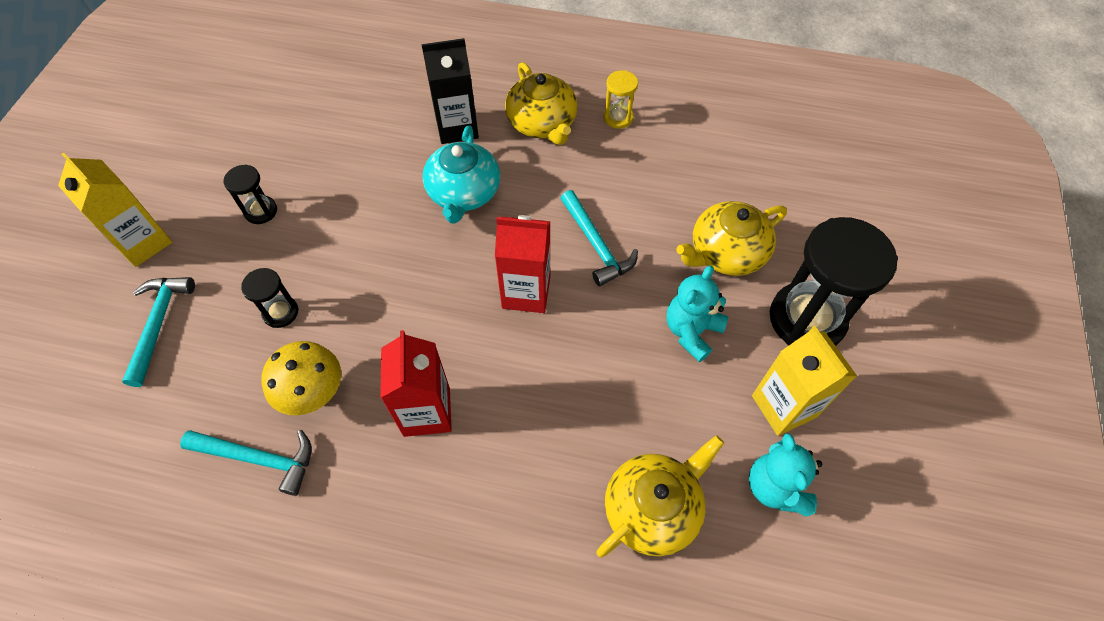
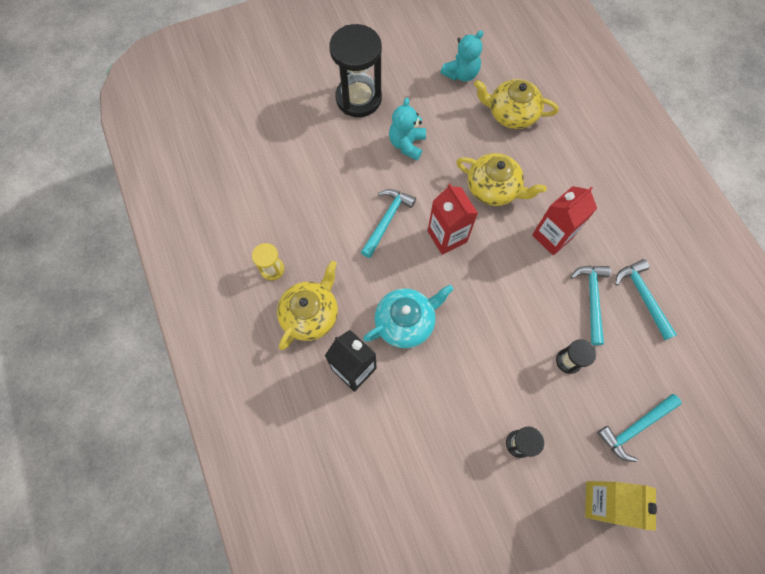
camera: 125 degrees left, 10 degrees up
(314, 393) = (592, 299): yellow mushroom -> turquoise hammer
(691, 331) = (407, 144): turquoise teddy bear -> turquoise teddy bear turned 105 degrees clockwise
(726, 253) = (342, 153): yellow teapot -> yellow teapot (494, 188)
(784, 406) = (417, 87): yellow carton -> none

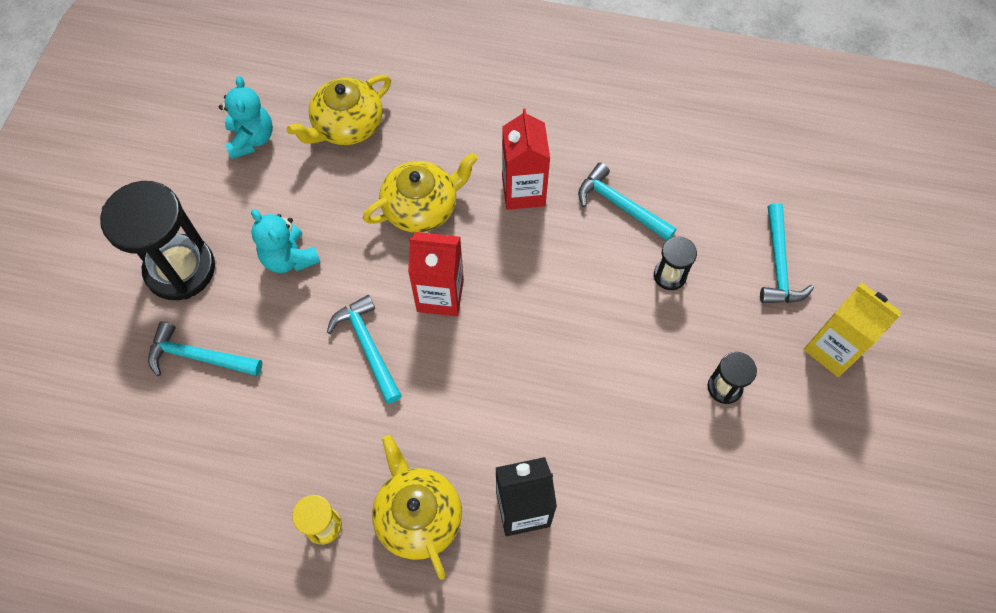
camera: 55 degrees left, 5 degrees down
(406, 322) = (508, 411): turquoise teapot -> none
(643, 296) = (651, 157): turquoise hammer -> turquoise hammer (199, 356)

